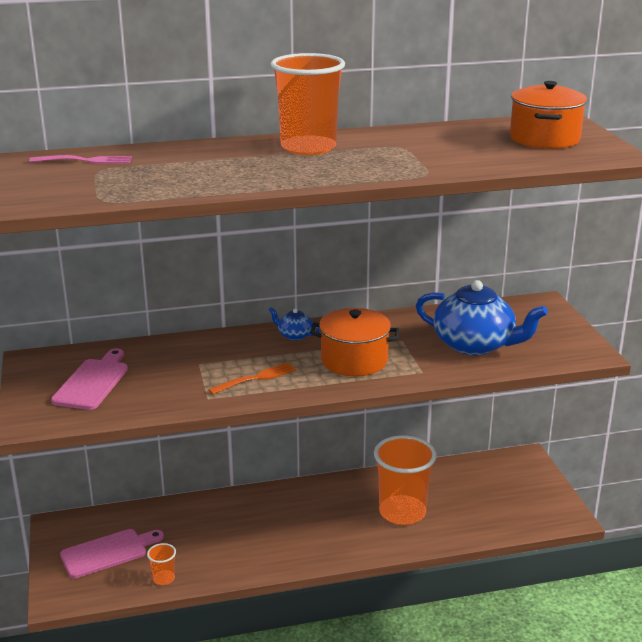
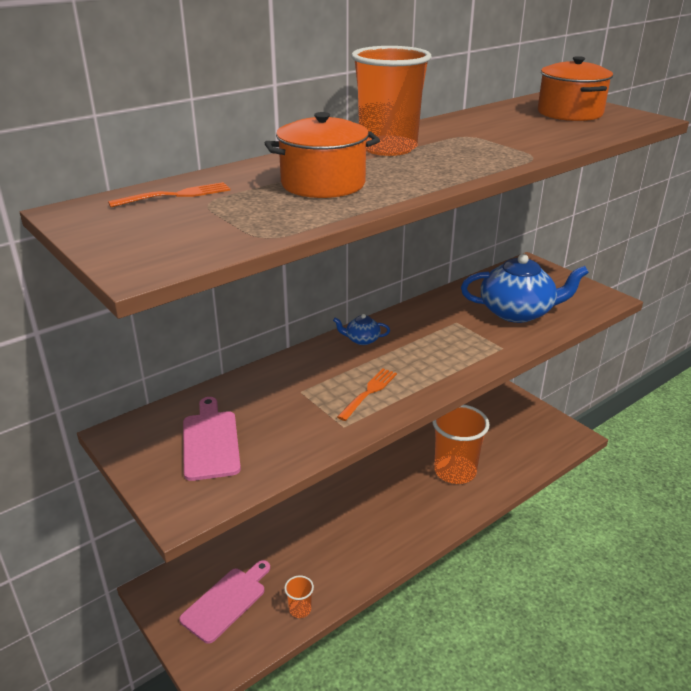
camera: 25 degrees left, 5 degrees up
(85, 161) = (175, 195): pink fork -> orange fork
(354, 360) = (437, 351): orange pot -> orange pot (323, 184)

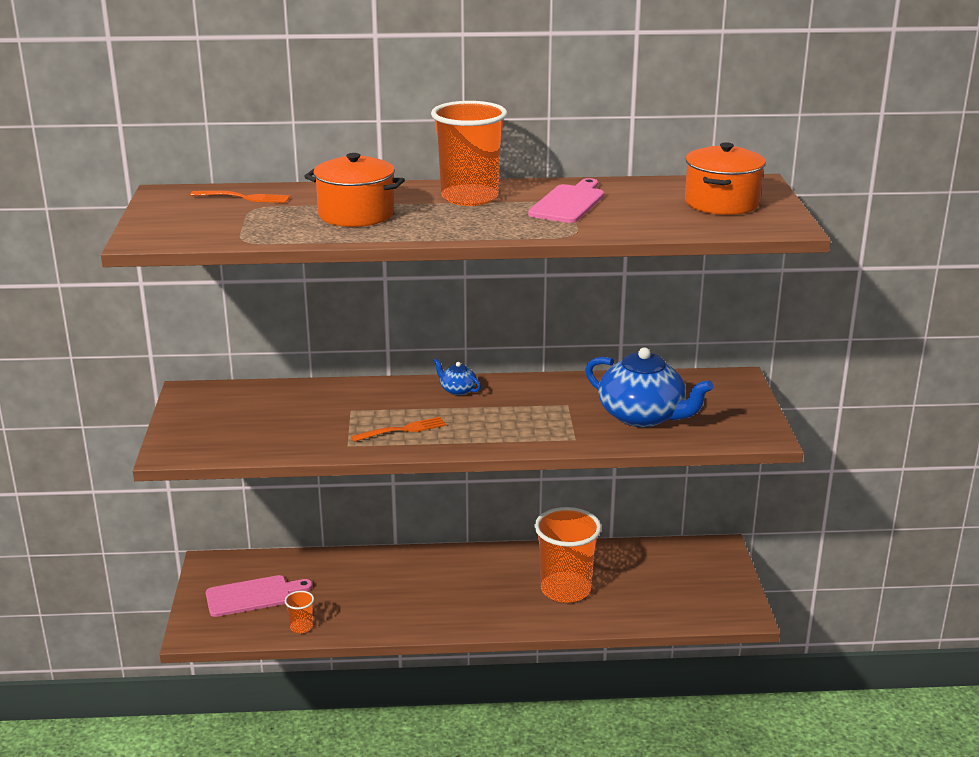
camera: 35 degrees right, 5 degrees down
(210, 442) = (241, 419): pink cutting board -> pink cutting board (568, 203)

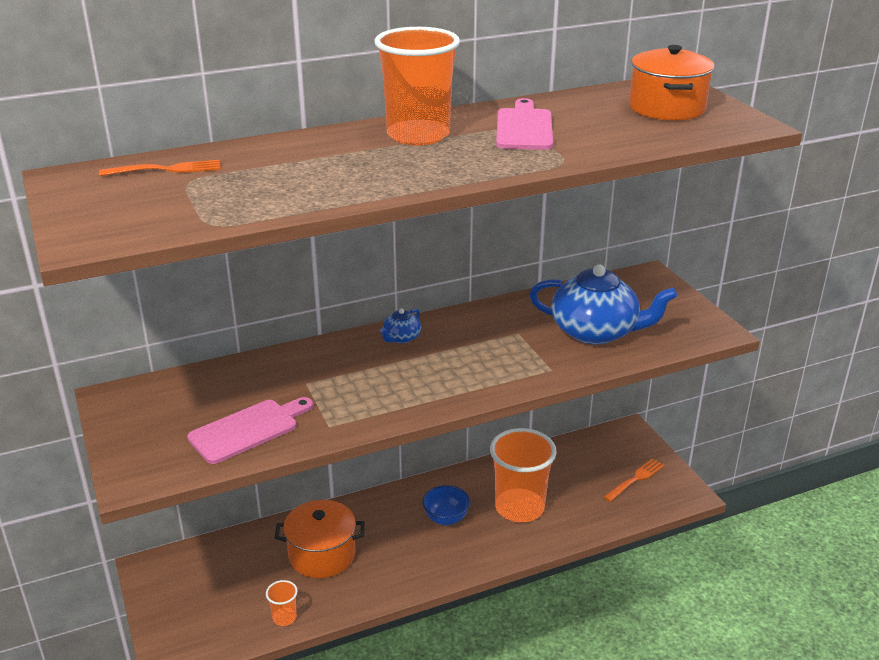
camera: 20 degrees left, 5 degrees up
(252, 596) = (214, 594): pink cutting board -> pink cutting board (248, 429)
(356, 214) = (314, 172): orange pot -> orange pot (322, 554)
(402, 430) = (375, 395): orange fork -> orange fork (635, 479)
(457, 390) = (401, 338): blue teapot -> blue teapot turned 75 degrees counterclockwise
(489, 583) = (446, 518): none -> blue bowl

